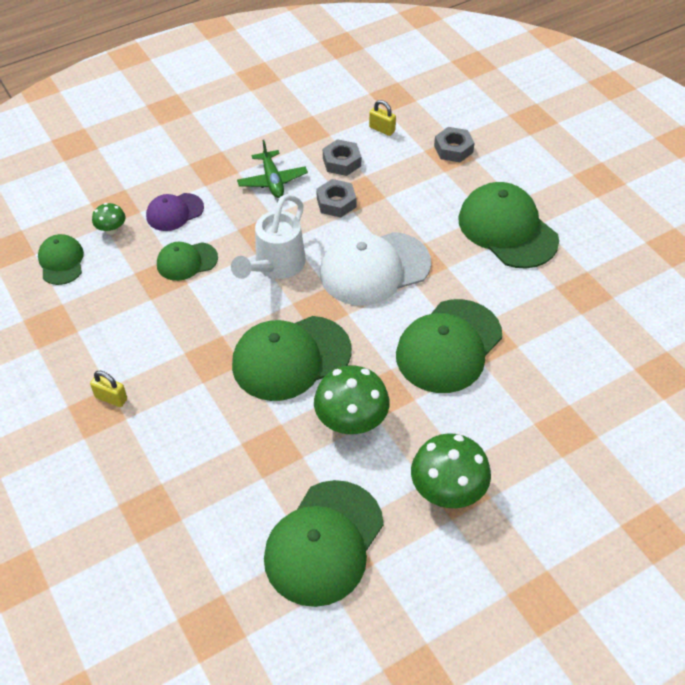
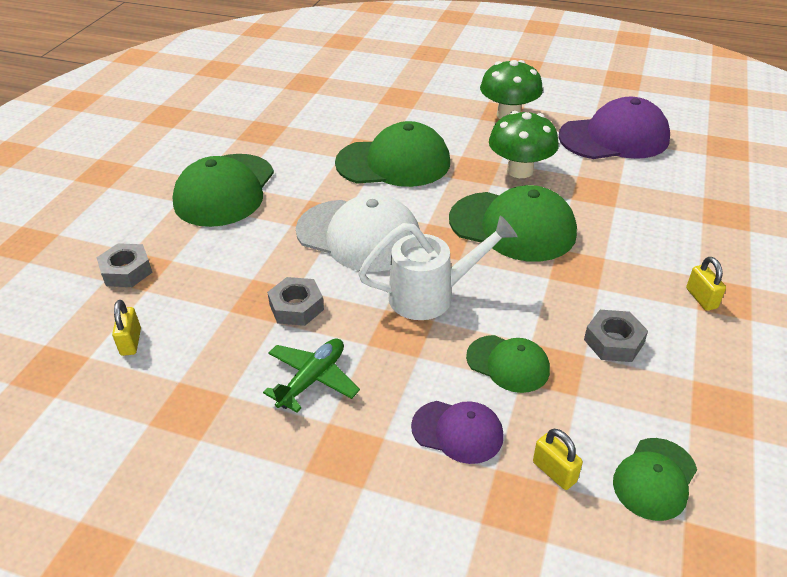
camera: 130 degrees left, 10 degrees down
(111, 230) = (554, 472): green mushroom -> yellow padlock
(324, 543) = (614, 138): green cap -> purple cap
(342, 162) = (223, 341): grey nut -> grey nut (613, 341)

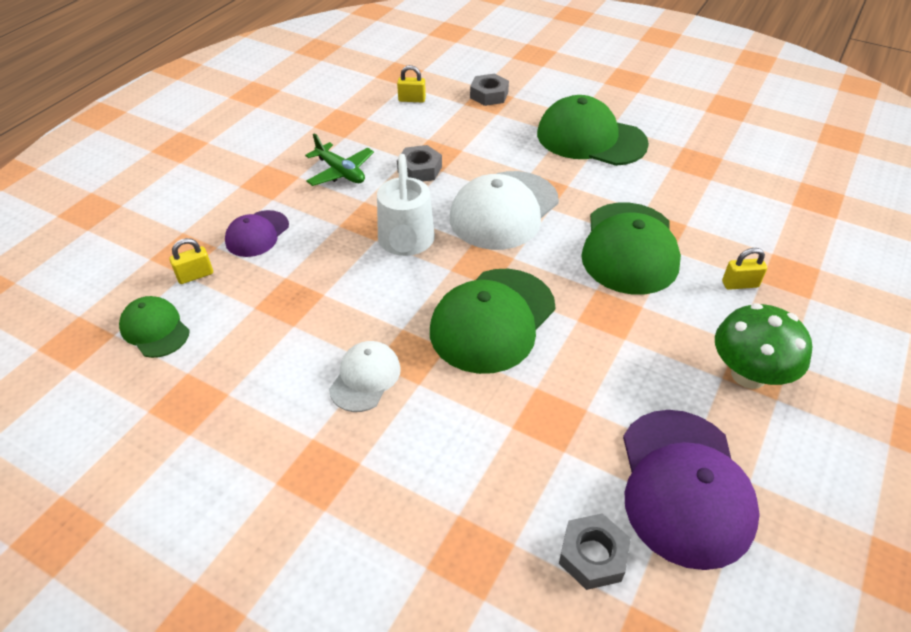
camera: 100 degrees right, 5 degrees up
(508, 364) = (307, 274): green cap -> none
(520, 170) = (603, 353): green mushroom -> none
(613, 341) = (299, 351): grey nut -> grey nut (592, 555)
(617, 290) = (365, 378): none -> white cap
(701, 298) = (325, 448): yellow padlock -> yellow padlock (740, 284)

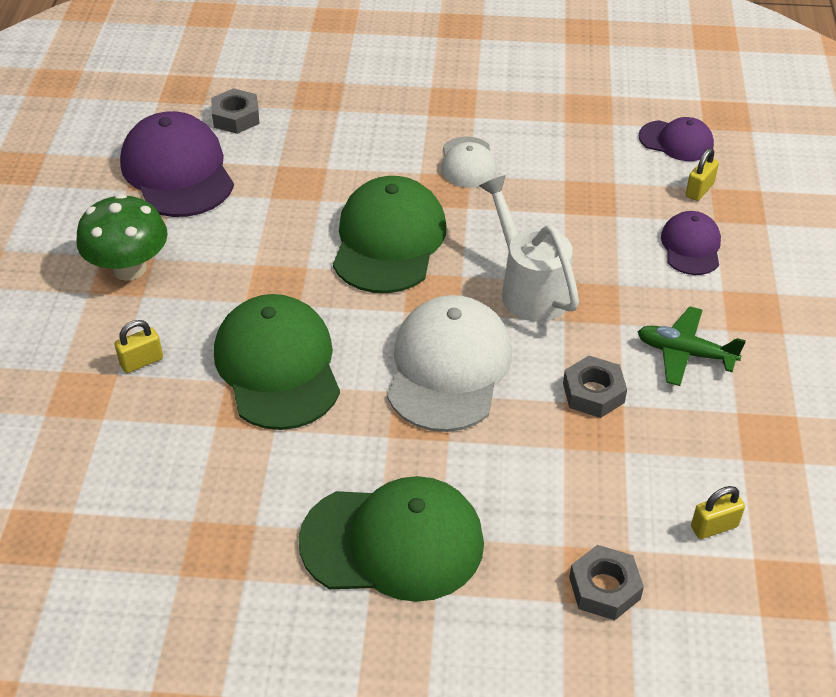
camera: 155 degrees right, 0 degrees up
(155, 329) = (676, 141): green cap -> purple cap

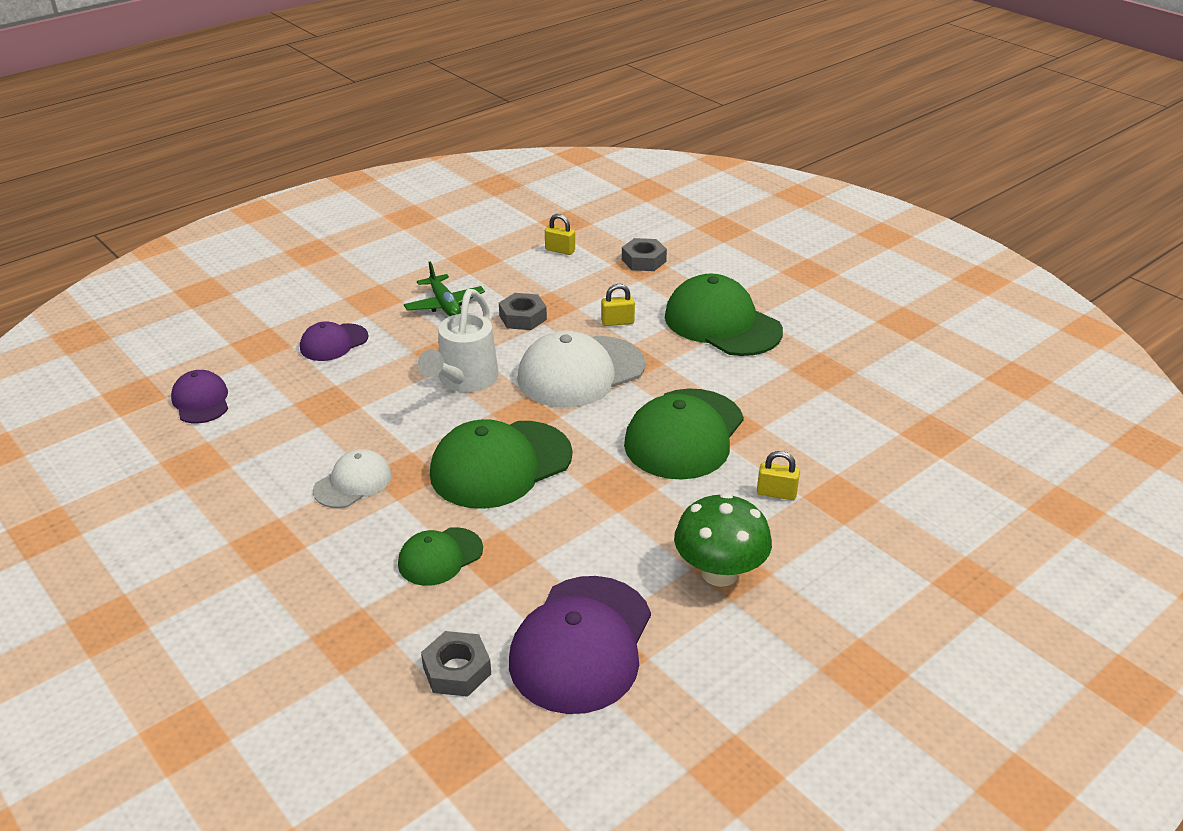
camera: 135 degrees left, 10 degrees down
(335, 160) = (440, 557): none -> green cap
(699, 190) = (259, 365): yellow padlock -> yellow padlock (617, 322)

